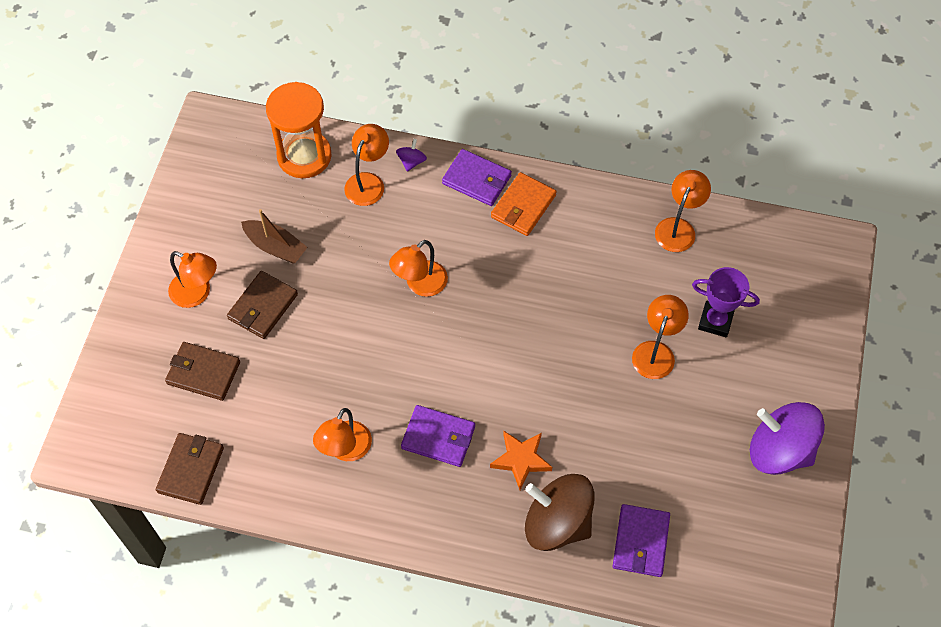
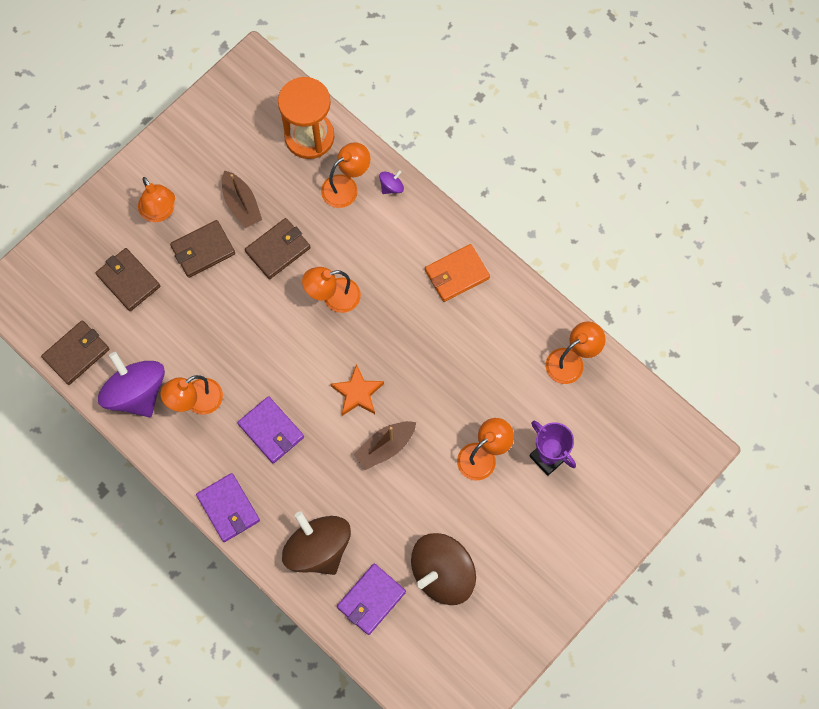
camera: 30 degrees right, 10 degrees up
(338, 269) = (278, 250): none -> brown wallet
(477, 180) = (434, 231): purple wallet -> purple wallet (228, 508)
(521, 460) = (322, 484): orange star -> orange star (357, 393)
(559, 393) = (385, 447): none -> brown boat
(691, 479) = (442, 573): none -> brown spinning top
(779, 450) = (527, 591): purple spinning top -> purple spinning top (136, 393)

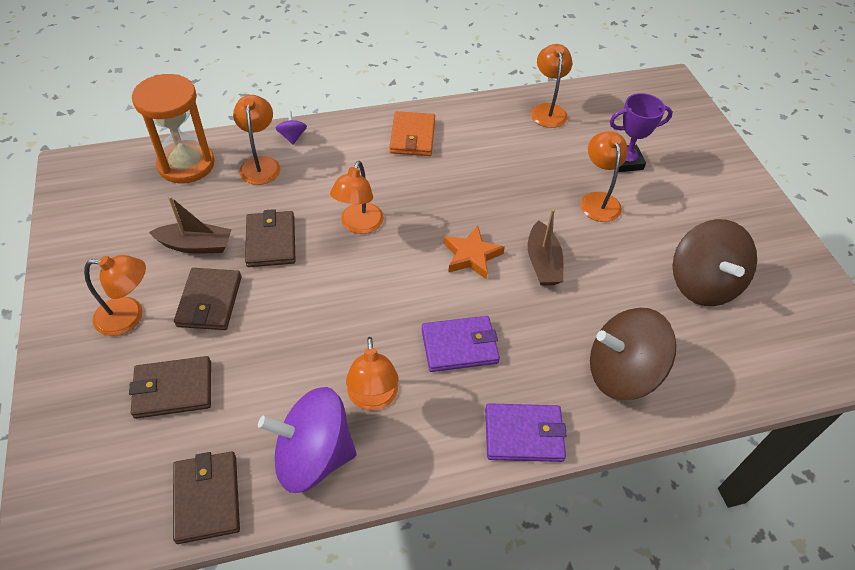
camera: 60 degrees left, 20 degrees down
(371, 599) = (704, 355): purple wallet -> none

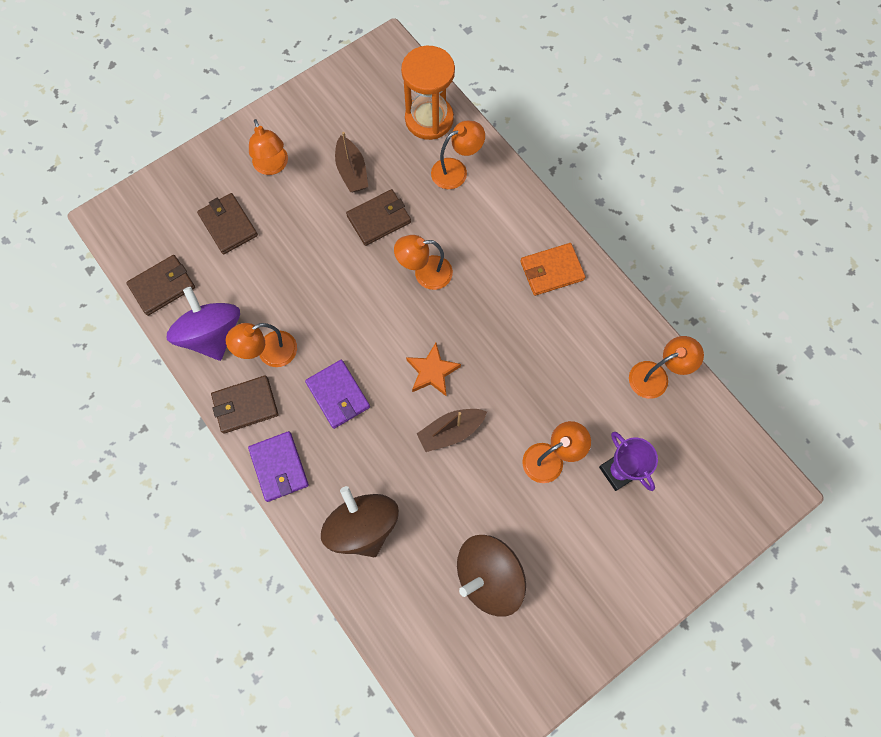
camera: 70 degrees right, 20 degrees up
(209, 301) = (306, 208): brown wallet -> brown wallet (245, 405)
(292, 137) = (500, 177): purple spinning top -> none

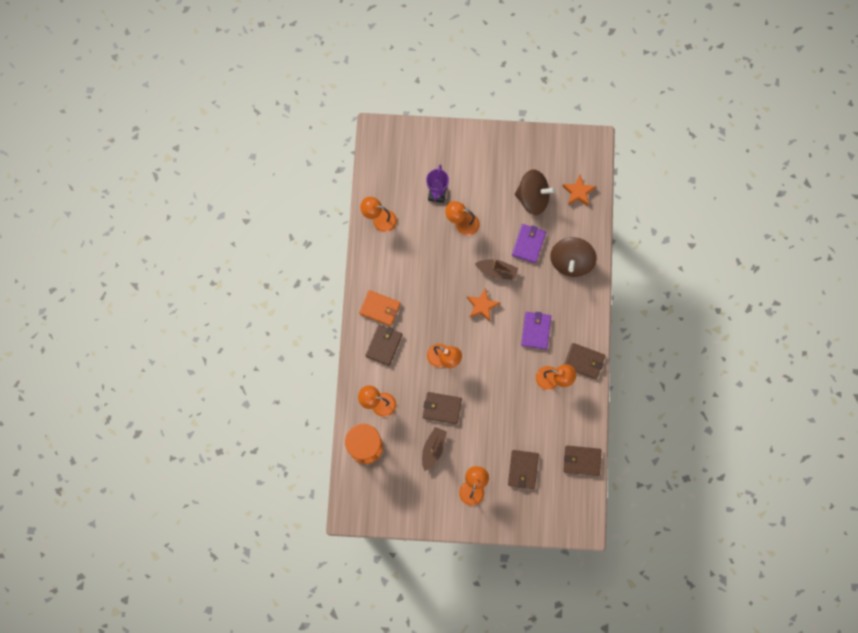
camera: 140 degrees left, 5 degrees up
(212, 334) = (574, 412): purple spinning top -> none
(279, 467) = (589, 318): purple wallet -> purple wallet (528, 244)
(432, 641) = (578, 192): none -> orange star
(508, 234) = (384, 345): none -> brown wallet

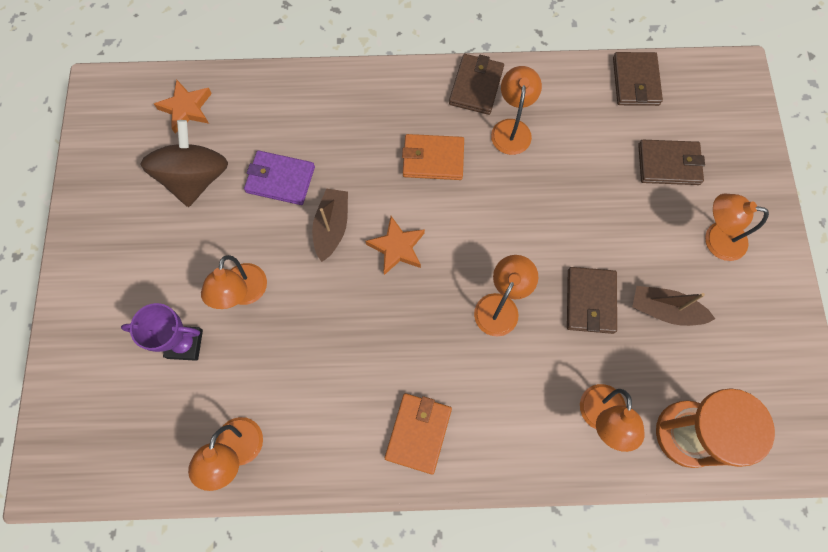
camera: 95 degrees left, 5 degrees down
(384, 345) = (489, 418): brown wallet -> none
(536, 330) = (433, 159): purple wallet -> orange wallet
(571, 262) = (309, 113): brown spinning top -> none

